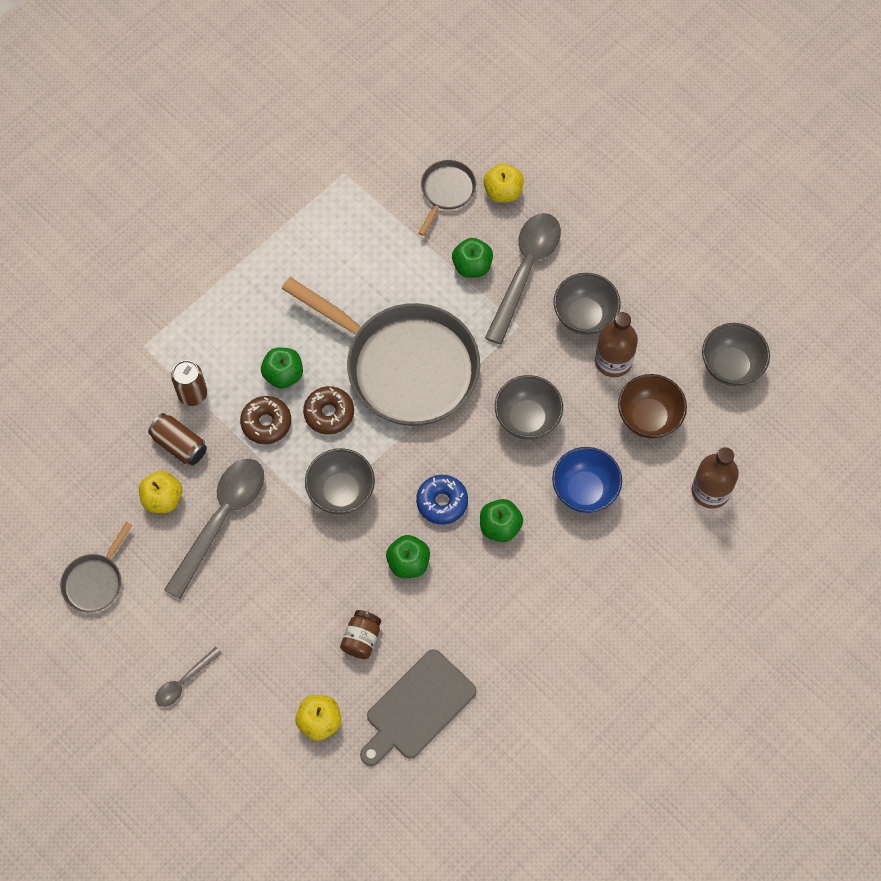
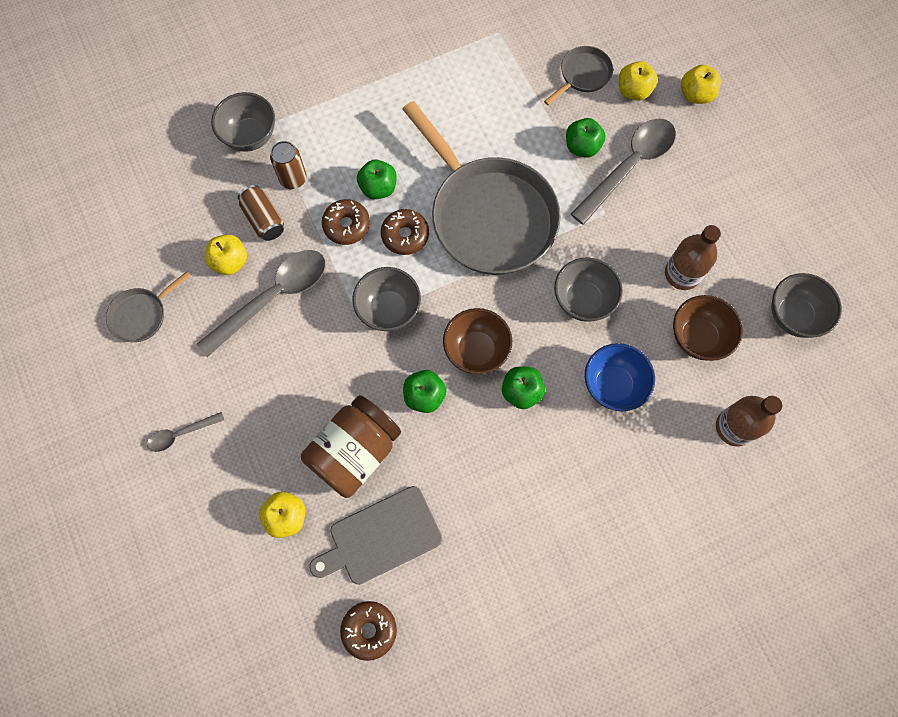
camera: 20 degrees right, 5 degrees up
(361, 639) = (355, 452): brown jar -> brown jar, size x2.06
(439, 794) = (369, 630): none -> brown donut
(442, 502) = (476, 350): blue donut -> brown bowl
(565, 176) = (695, 95): none -> yellow apple
(584, 316) = (669, 224): grey bowl -> grey bowl (250, 136)

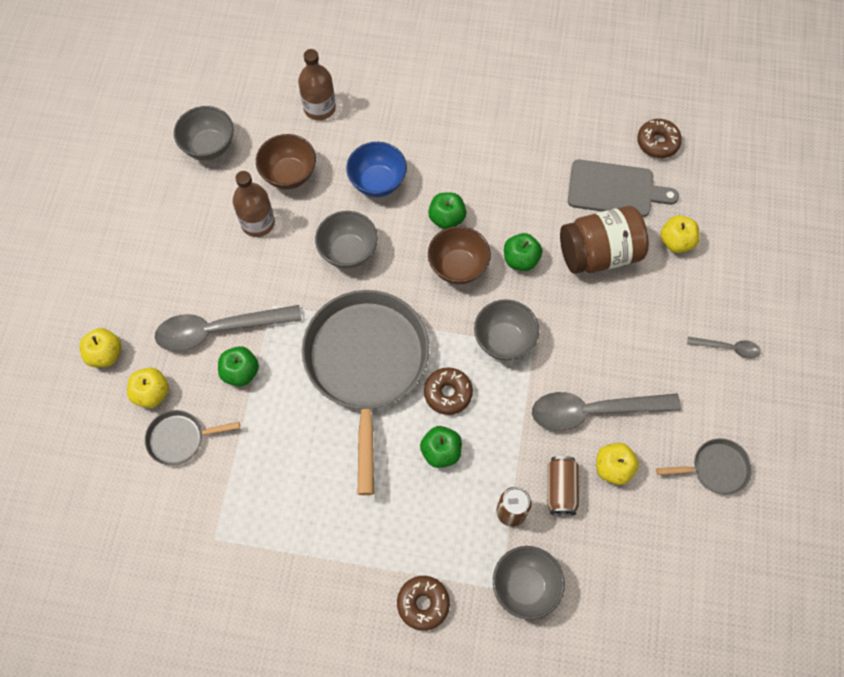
camera: 145 degrees left, 5 degrees down
(346, 225) = (491, 435): brown donut -> brown donut (423, 603)

